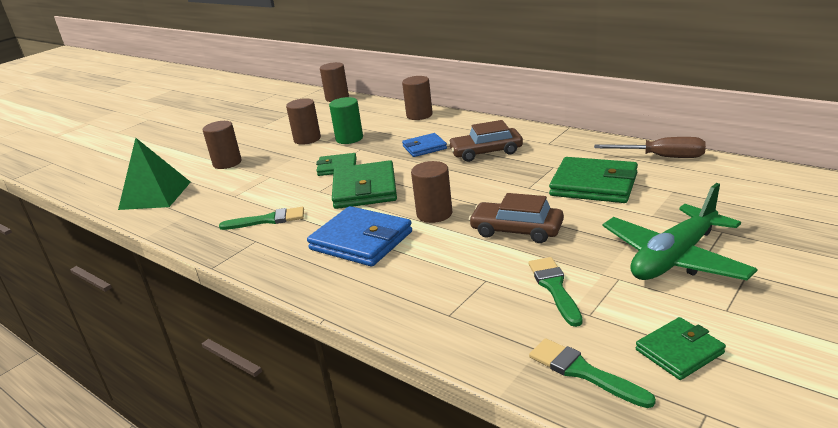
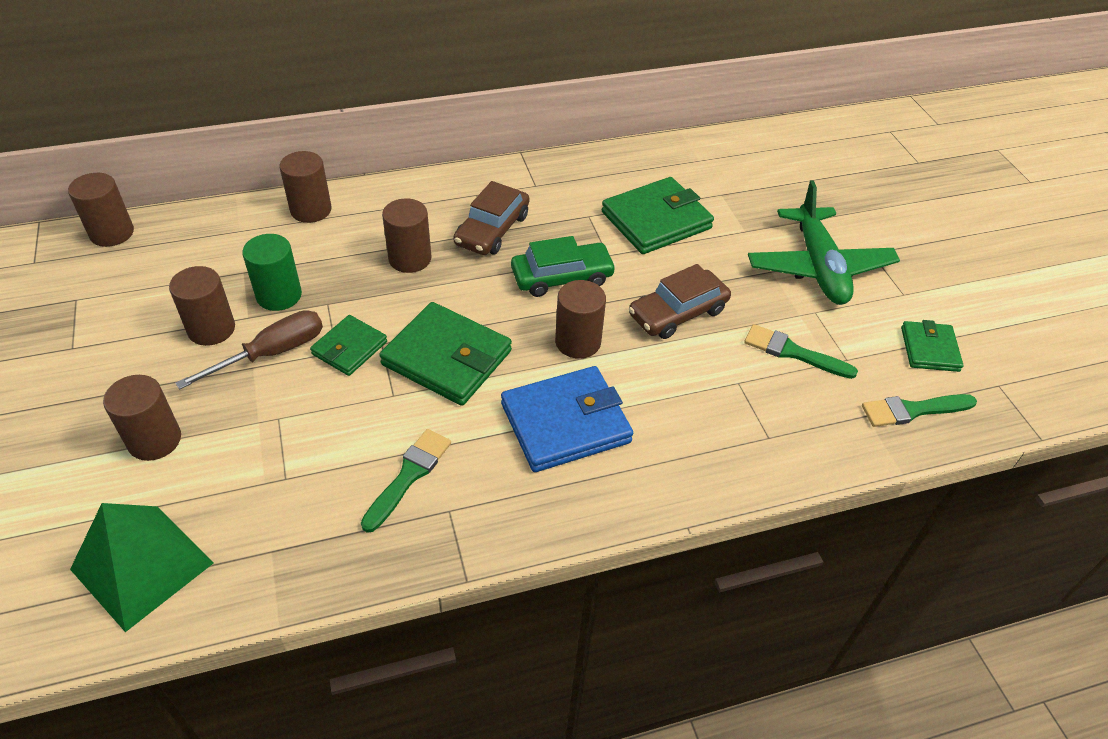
camera: 60 degrees left, 20 degrees up
(424, 147) = (410, 259): blue wallet -> brown cylinder
(482, 185) = (562, 277): none -> green car
(662, 157) = (659, 156): brown screwdriver -> brown screwdriver (272, 353)

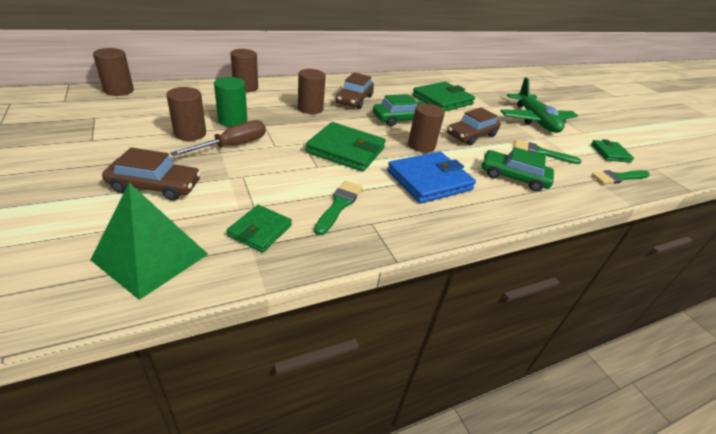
camera: 10 degrees left, 10 degrees down
(154, 440) = (155, 186): brown cylinder -> brown car
(349, 348) = (283, 144): green wallet -> green wallet (260, 230)
(714, 412) = (513, 177): none -> green car

